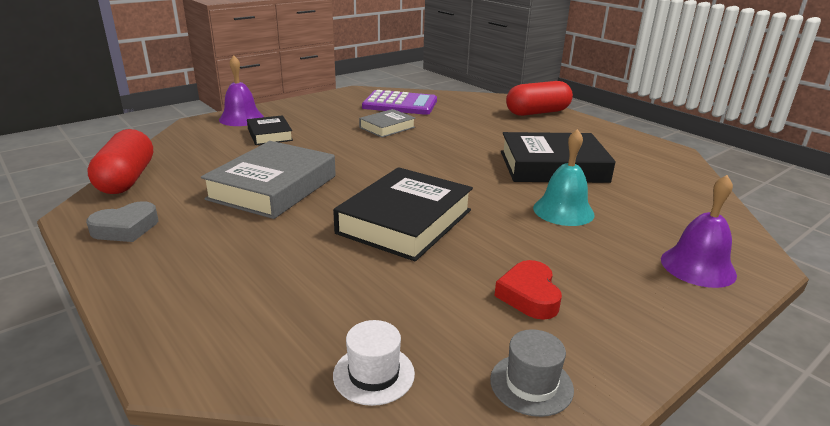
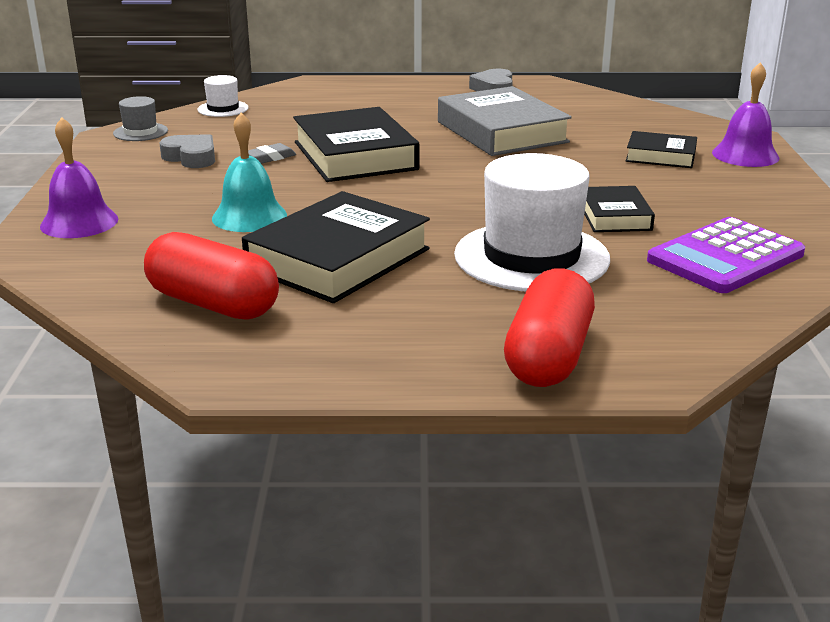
camera: 130 degrees right, 0 degrees up
(127, 179) = (596, 97): red capsule -> red capsule (213, 304)
(387, 127) = (614, 216): grey book -> black book
(465, 132) = (531, 257): none -> white hat
(465, 255) = (270, 157): none -> grey eraser
(529, 295) = (191, 157): red heart -> grey heart

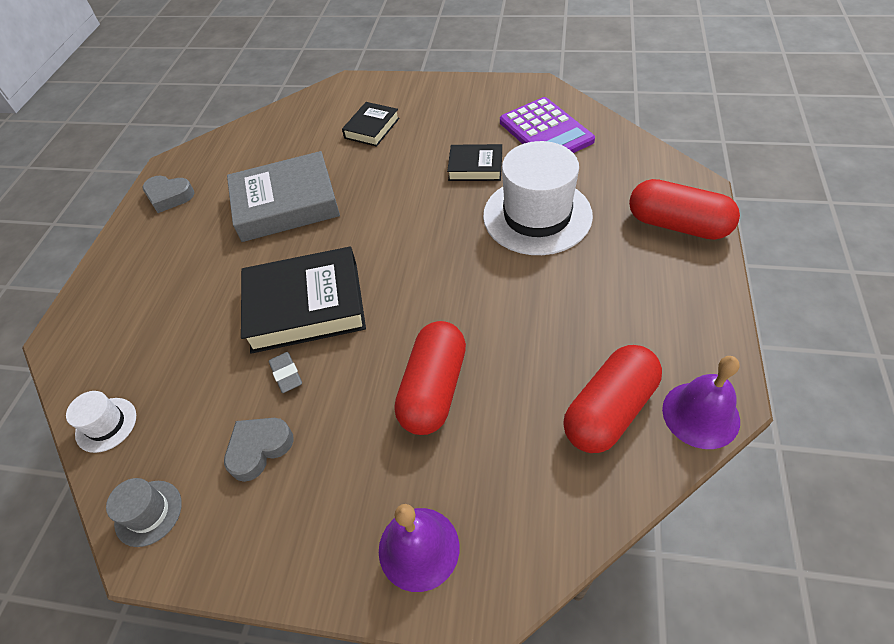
camera: 75 degrees left, 25 degrees up
(249, 216) = (433, 389): turquoise bell -> red capsule
(338, 259) = (531, 325): black book -> none
(745, 155) = (383, 91): purple bell -> purple bell (700, 414)

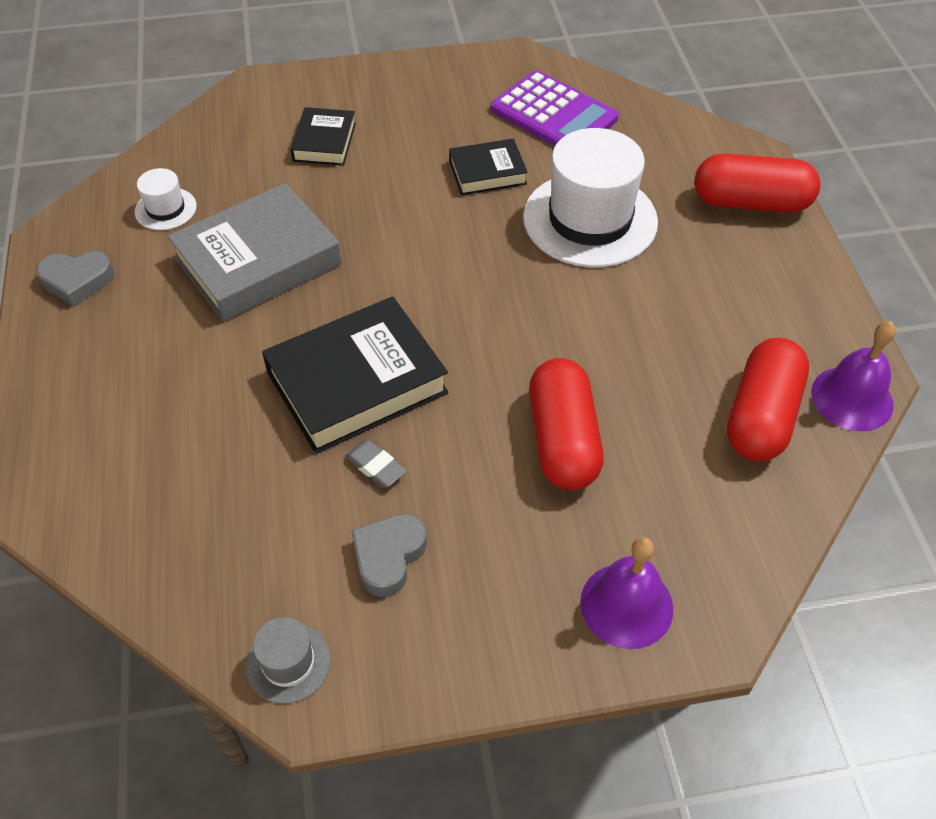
camera: 25 degrees left, 0 degrees up
(106, 424) = (167, 583): white hat -> white hat (165, 209)

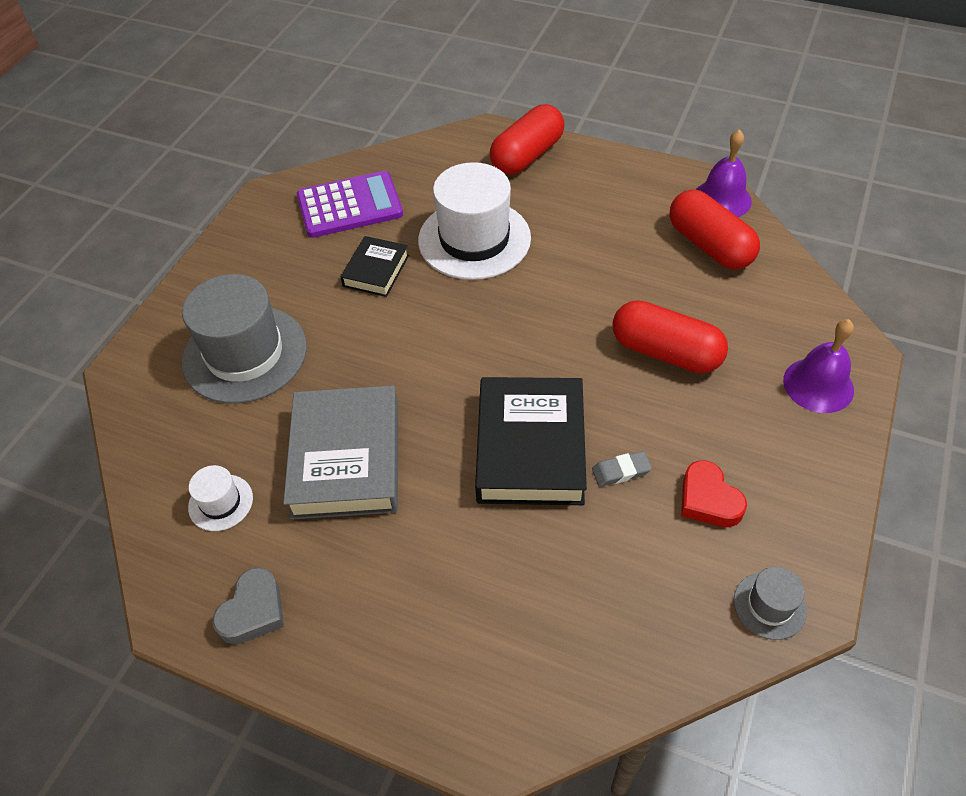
camera: 55 degrees left, 0 degrees up
(324, 142) = (245, 354): black book -> grey hat
(388, 557) = (708, 500): grey heart -> red heart

